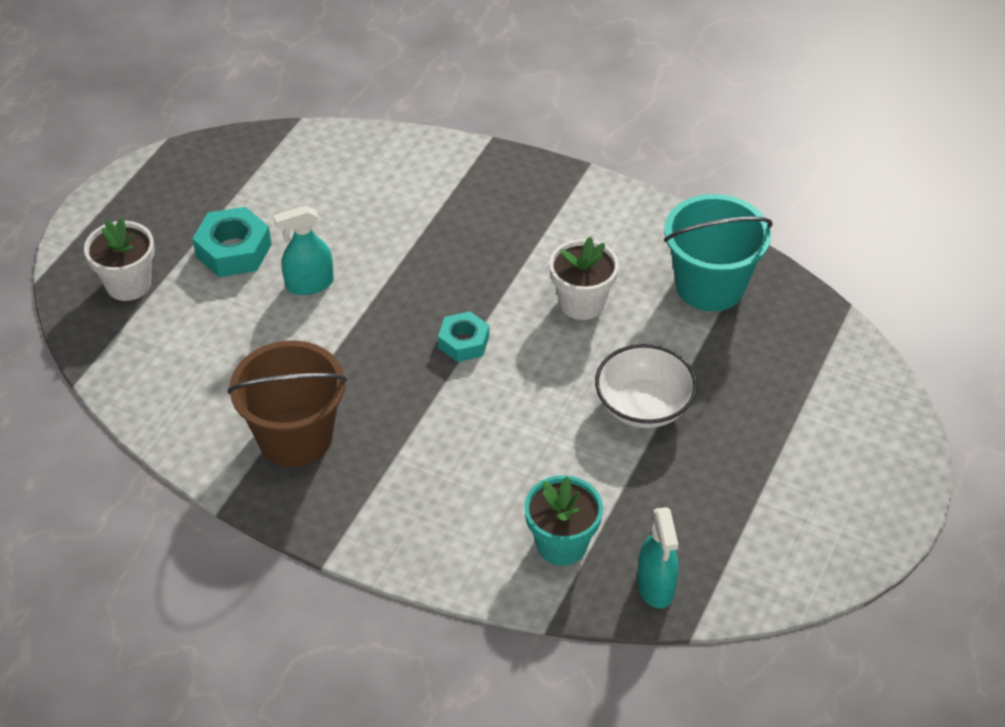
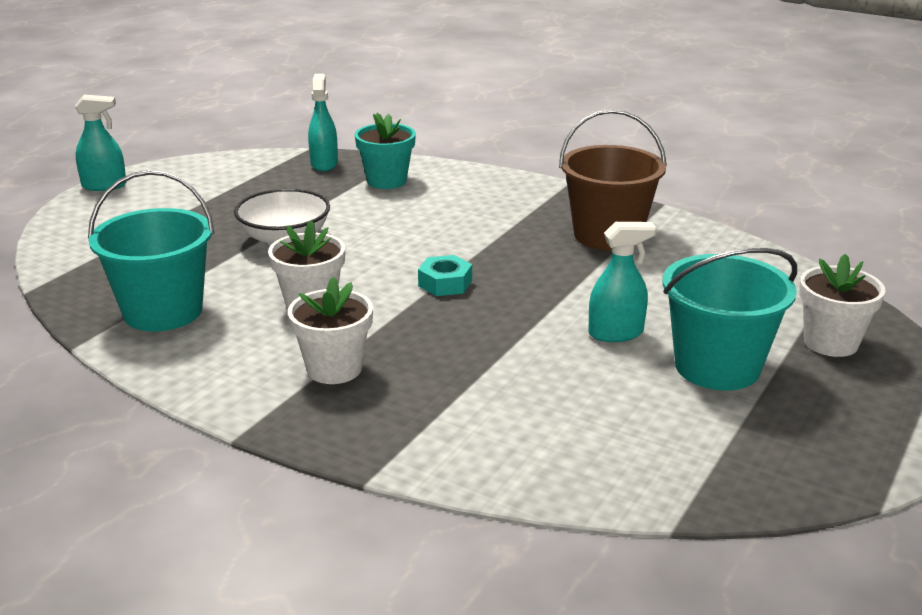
camera: 175 degrees left, 20 degrees down
(233, 250) = (717, 367): turquoise nut -> turquoise bucket
(539, 229) = (334, 369): none -> white flower pot
(909, 506) = (104, 186): none -> turquoise spray bottle

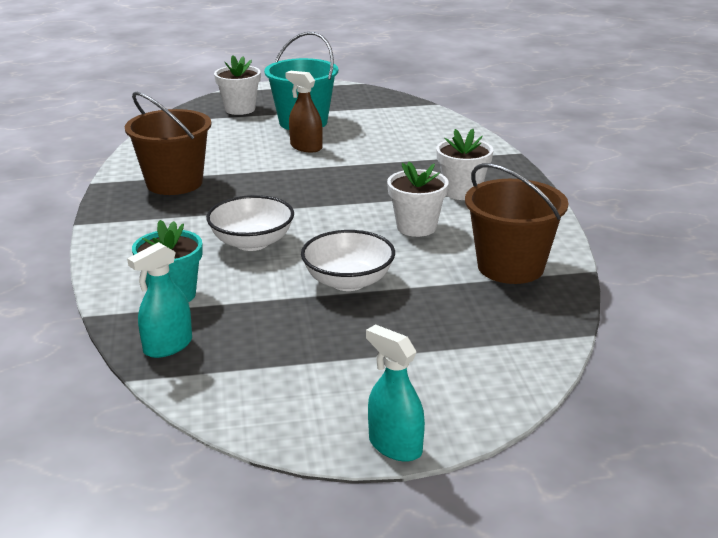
camera: 130 degrees left, 0 degrees up
(163, 311) = (510, 267): turquoise bucket -> brown bucket
(418, 228) = (252, 242): none -> white bowl
(445, 283) = (321, 203): turquoise nut -> none
(616, 333) = (306, 147): turquoise spray bottle -> brown spray bottle

